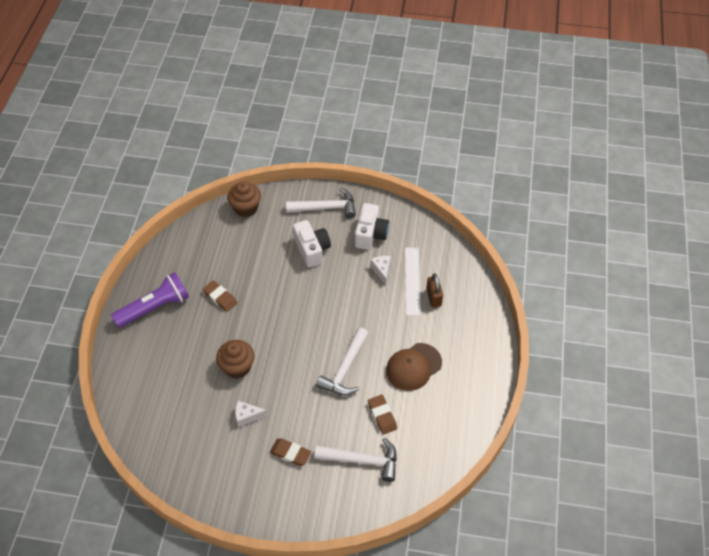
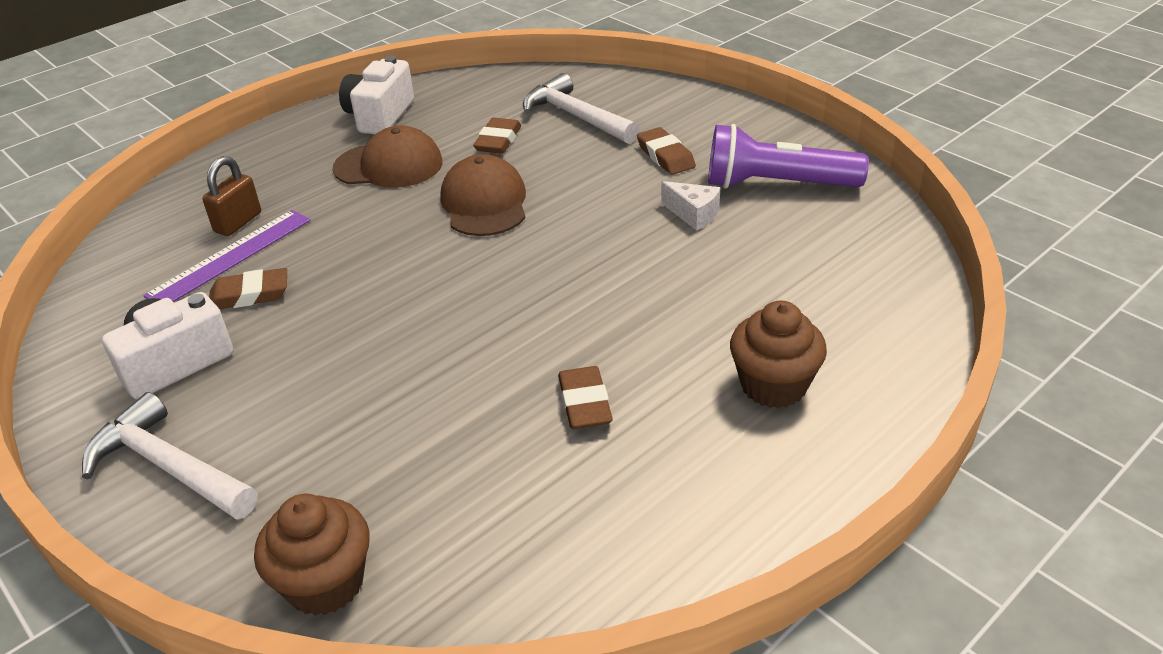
camera: 140 degrees left, 15 degrees down
(155, 308) = (745, 457): purple flashlight -> purple flashlight (777, 184)
(237, 367) = (653, 278): brown cupcake -> brown cupcake (773, 385)
(312, 249) = (310, 396): white camera -> white camera (379, 116)
(345, 369) = (484, 203): white hammer -> brown cap
(382, 270) = (250, 295): white cheese -> brown eraser
(412, 281) = (231, 257): white ruler -> purple ruler

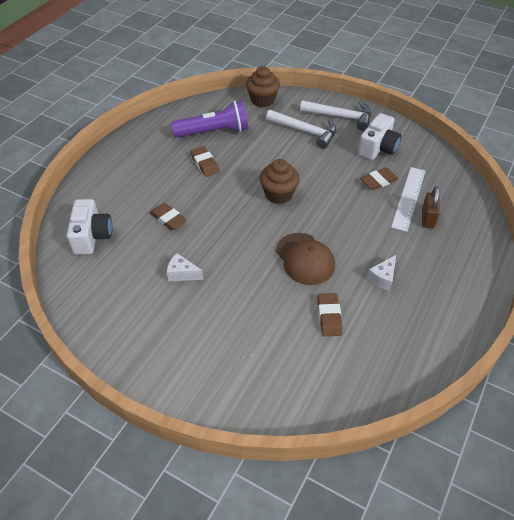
camera: 160 degrees right, 10 degrees up
(231, 257) = (408, 198): purple ruler -> white ruler
(379, 116) = (429, 327): white camera -> white camera (92, 236)
(389, 165) = (382, 278): brown cap -> white cheese
(576, 116) = (288, 356): white hammer -> white hammer (305, 131)
(665, 156) = (211, 324): brown eraser -> brown eraser (168, 219)
(773, 385) = (131, 184): brown cupcake -> brown cupcake (278, 194)
(777, 184) = (135, 310): purple flashlight -> purple flashlight (214, 132)

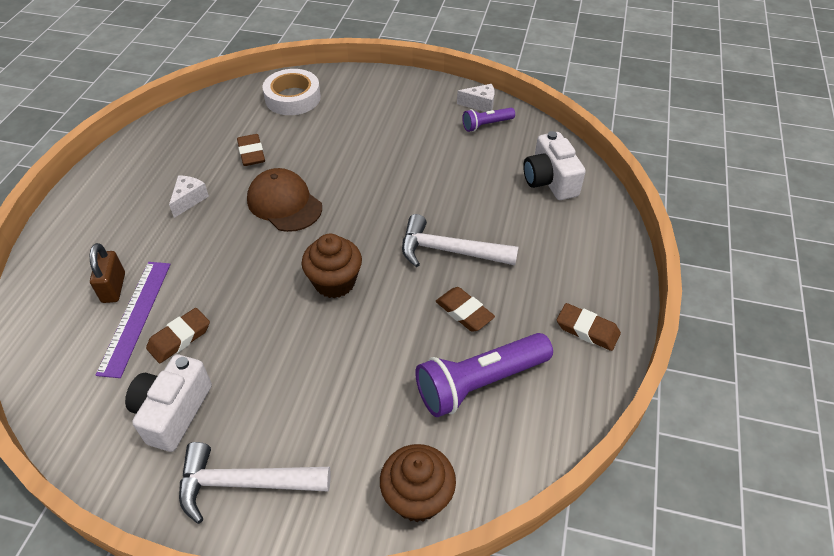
camera: 165 degrees right, 0 degrees up
(105, 303) = (486, 125): none -> purple flashlight
(168, 219) = (471, 218): brown eraser -> brown eraser (587, 329)
(182, 274) = (422, 163): white cheese -> white cheese (480, 104)
(281, 385) = (293, 98): none -> white tape
(305, 131) = (312, 422): white hammer -> white hammer (449, 251)
(408, 198) = (136, 316): white ruler -> purple ruler

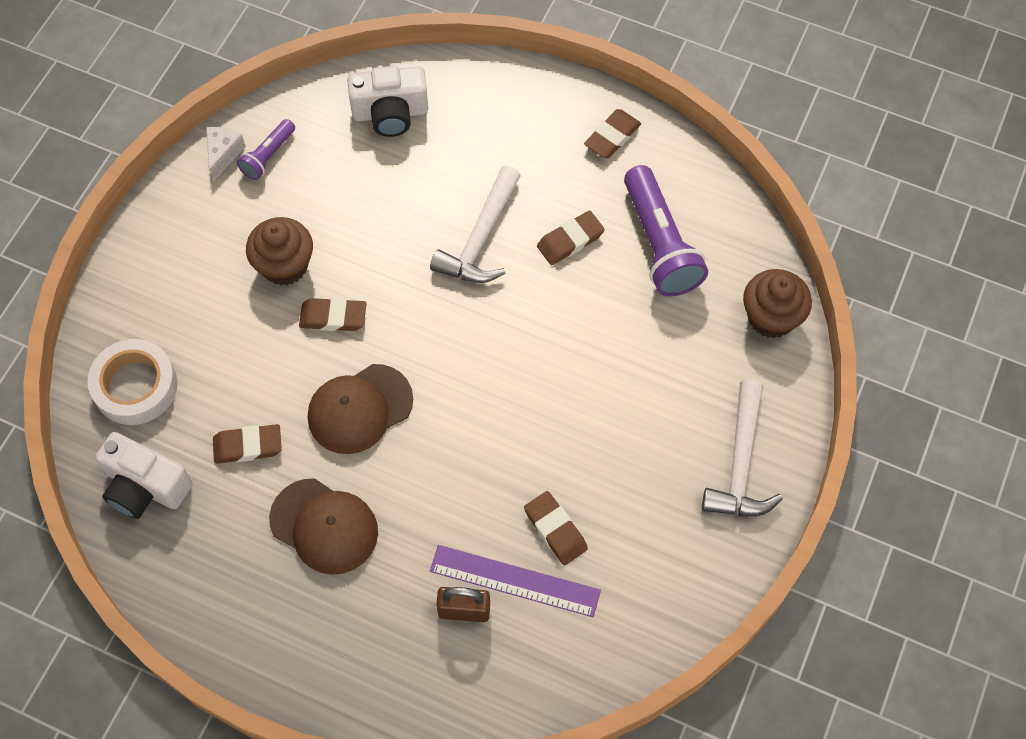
camera: 80 degrees left, 15 degrees up
(173, 412) = (652, 532): white camera -> white camera (145, 486)
(189, 200) = (324, 526): white cheese -> brown cap
(334, 282) = (504, 362): brown cupcake -> brown cupcake (285, 265)
(359, 178) = (333, 317): none -> brown eraser
(486, 125) = (268, 156): purple flashlight -> purple flashlight turned 45 degrees clockwise

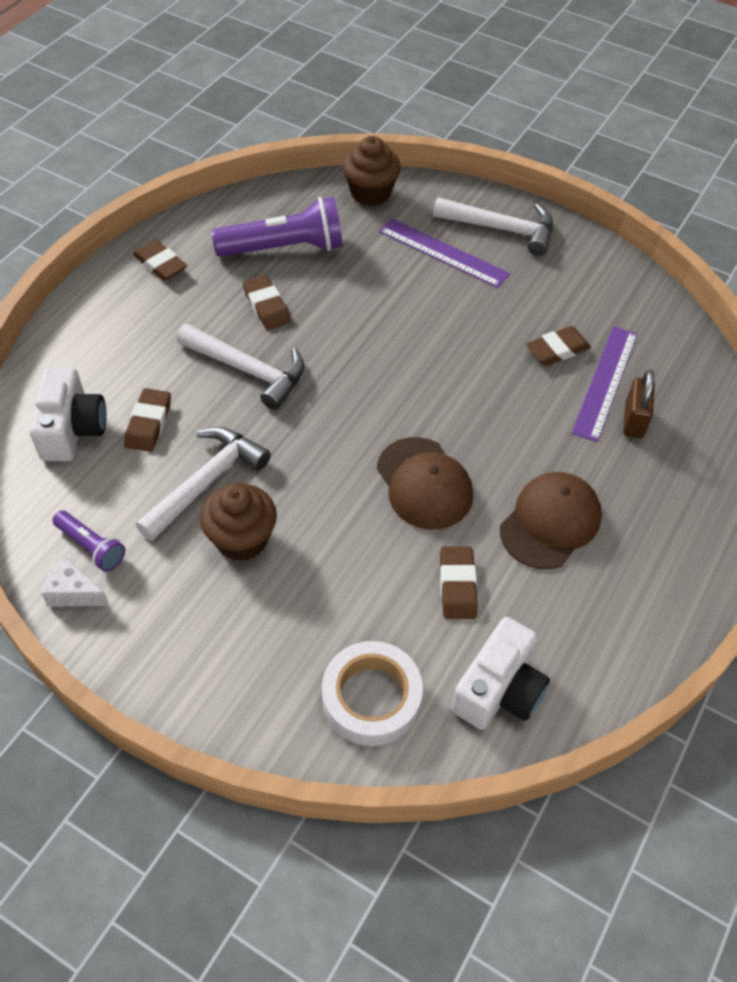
camera: 85 degrees left, 10 degrees down
(333, 317) = (315, 499): brown eraser -> brown eraser (149, 423)
(343, 227) = (206, 482): none -> white hammer
(686, 402) = (443, 252): none -> purple ruler

